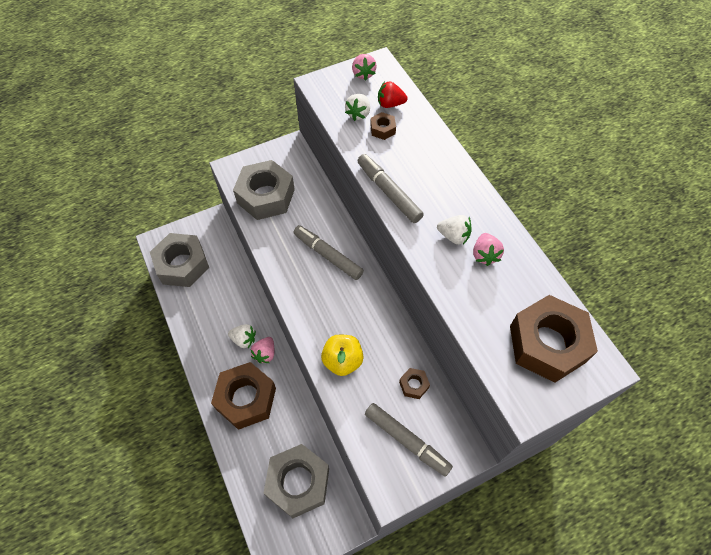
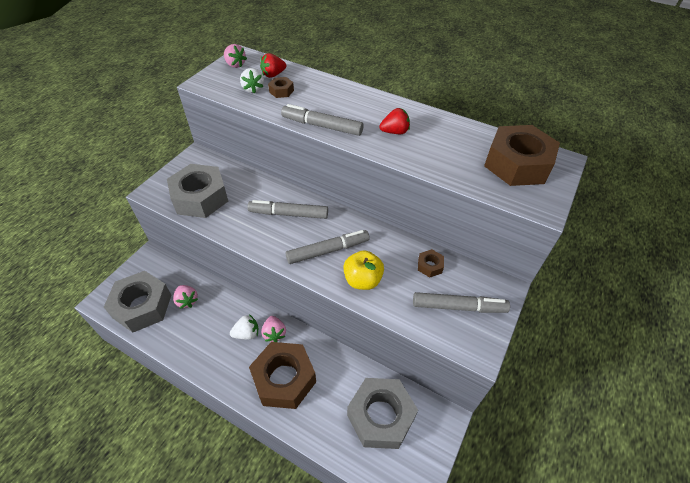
camera: 35 degrees left, 10 degrees down
(334, 313) = (328, 250): none -> grey marker
(453, 236) = (395, 132): white strawberry -> red strawberry
(484, 255) = (426, 133): pink strawberry -> pink strawberry (187, 301)

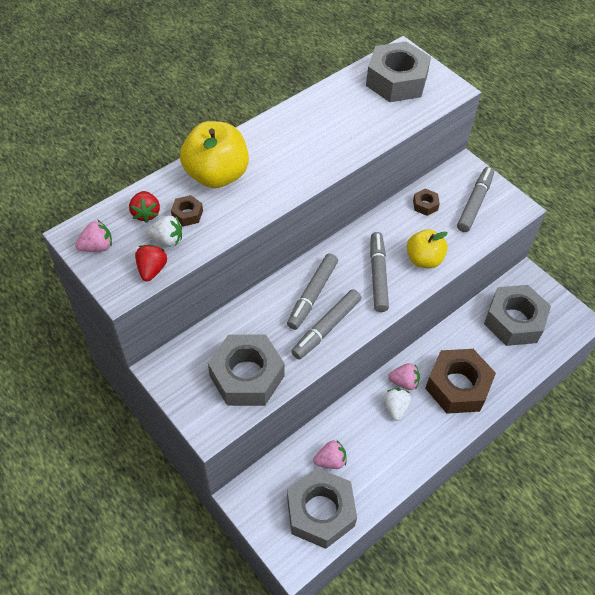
camera: 70 degrees left, 5 degrees up
(322, 126) = (275, 196): grey marker -> grey marker (326, 328)
(327, 94) = (217, 175): none -> yellow apple
(395, 132) = (313, 143): red strawberry -> red strawberry (152, 269)
(517, 164) = (396, 81): brown nut -> grey nut

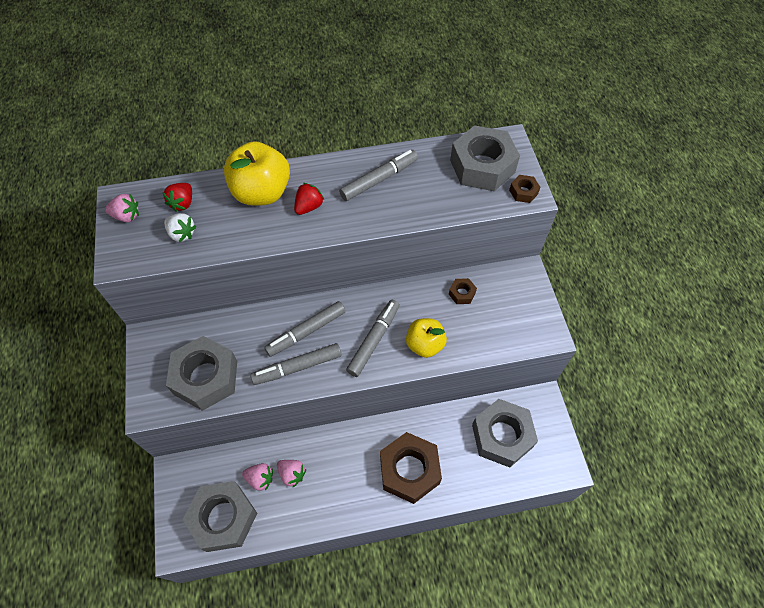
camera: 30 degrees right, 5 degrees up
(152, 269) = (152, 255): red strawberry -> red strawberry (309, 207)
(187, 214) = (213, 218): brown nut -> brown nut (523, 192)
(395, 408) = (343, 461): white strawberry -> none
(404, 382) = (365, 442): pink strawberry -> pink strawberry (292, 474)
(474, 203) = (509, 312): grey marker -> grey marker (379, 179)

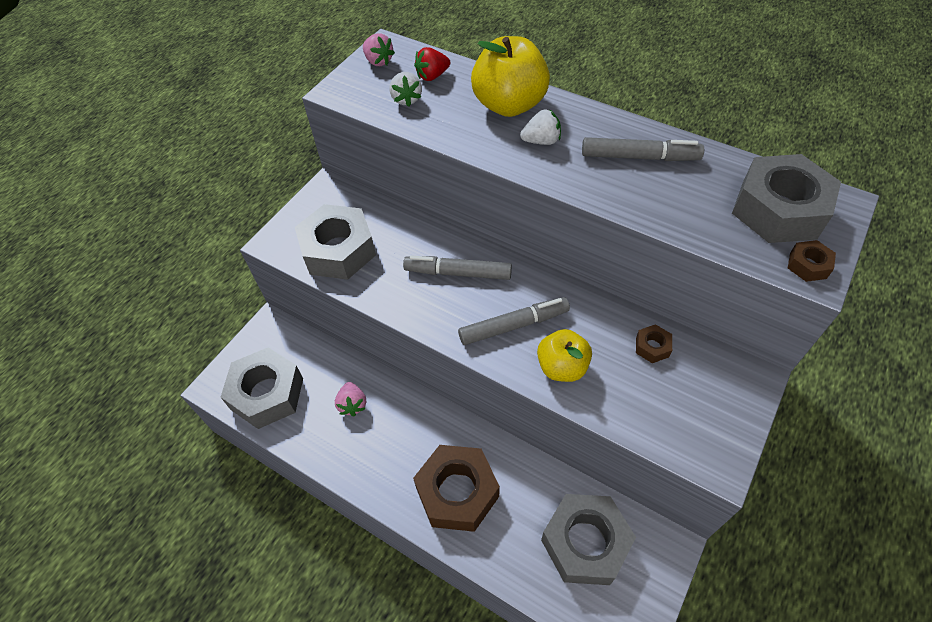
camera: 45 degrees right, 5 degrees down
(260, 479) = (324, 386): pink strawberry -> none
(297, 367) = (420, 297): grey marker -> none
(309, 207) = (541, 141): red strawberry -> white strawberry

